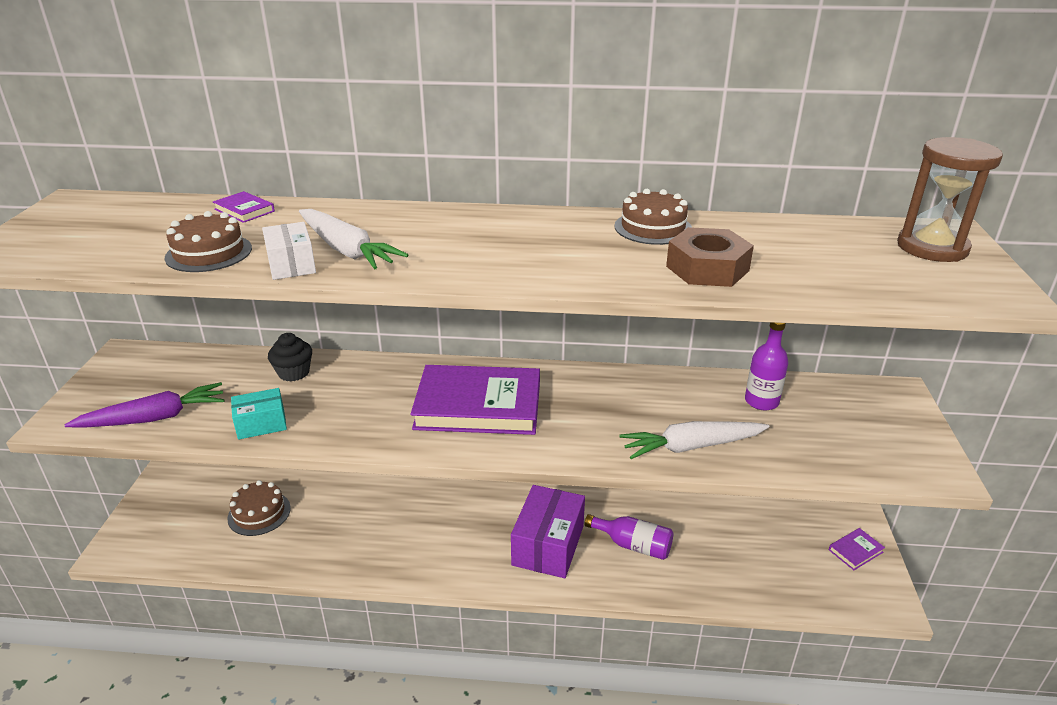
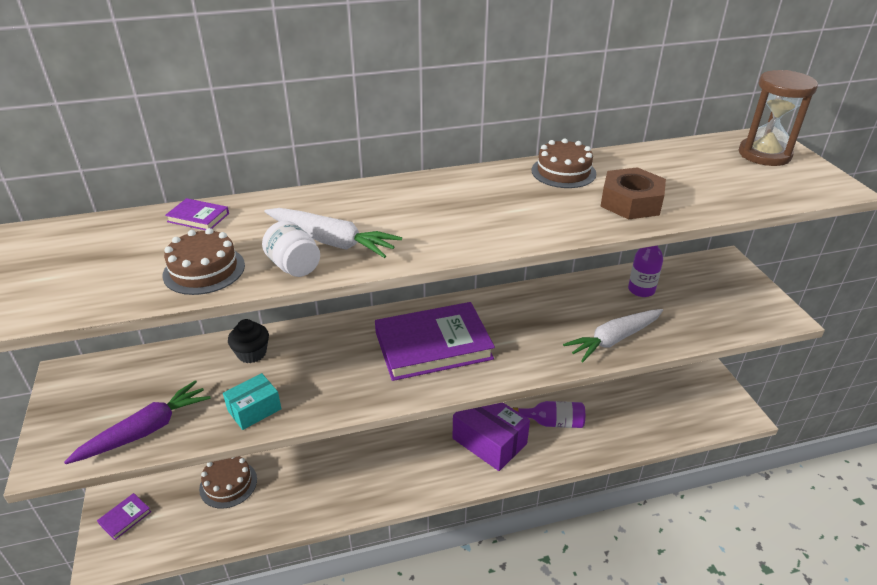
camera: 20 degrees left, 5 degrees up
(291, 264) = (294, 266): white box -> white jar
(548, 545) = (489, 441): purple box -> purple box turned 45 degrees counterclockwise
(855, 551) = (705, 382): purple book -> purple book (125, 518)

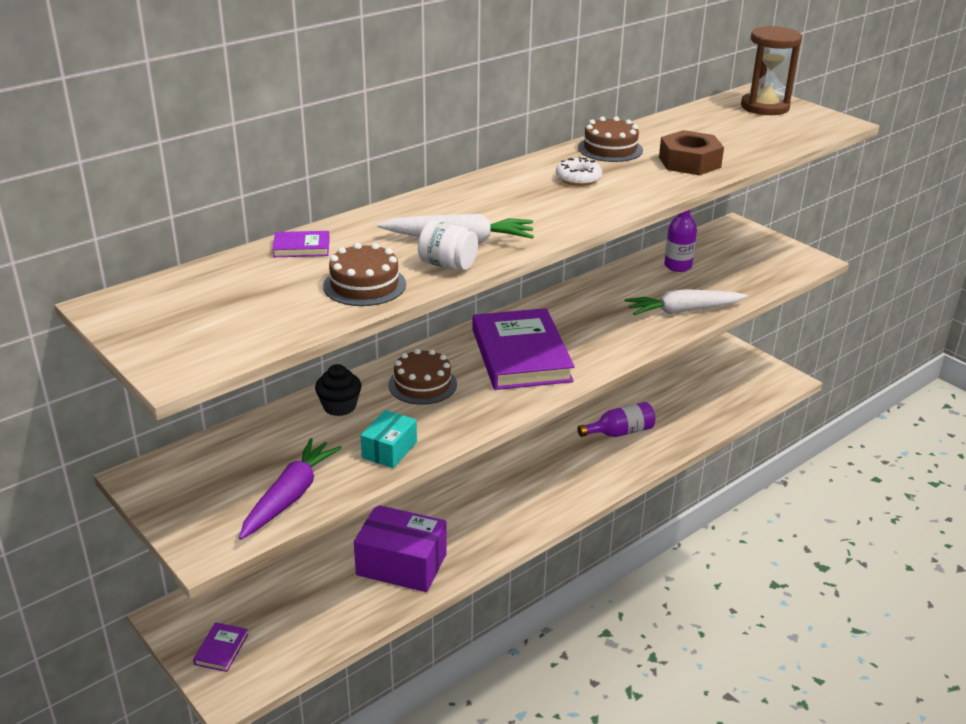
camera: 25 degrees left, 5 degrees down
(228, 484) = (318, 583): brown cake -> brown cake (422, 384)
(433, 345) = (521, 355): purple book -> purple book turned 60 degrees counterclockwise
(489, 441) = (569, 465): purple box -> purple box (401, 564)
(503, 198) = (578, 178): none -> white donut
(614, 339) = (683, 311): white carrot -> white carrot turned 45 degrees clockwise

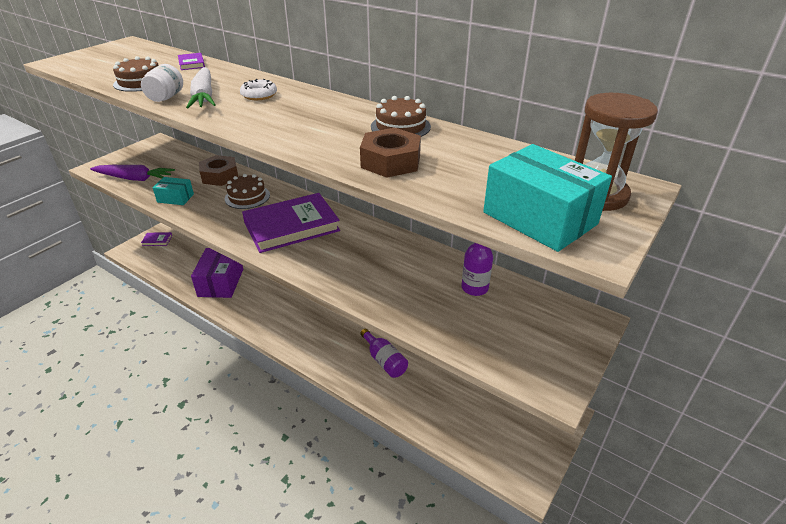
camera: 75 degrees right, 5 degrees up
(339, 406) = (220, 176): black cupcake -> brown nut
(578, 178) = (327, 120): white donut -> white donut (259, 95)
(683, 311) = (389, 298): white carrot -> none
(797, 129) = (539, 218): none -> turquoise box

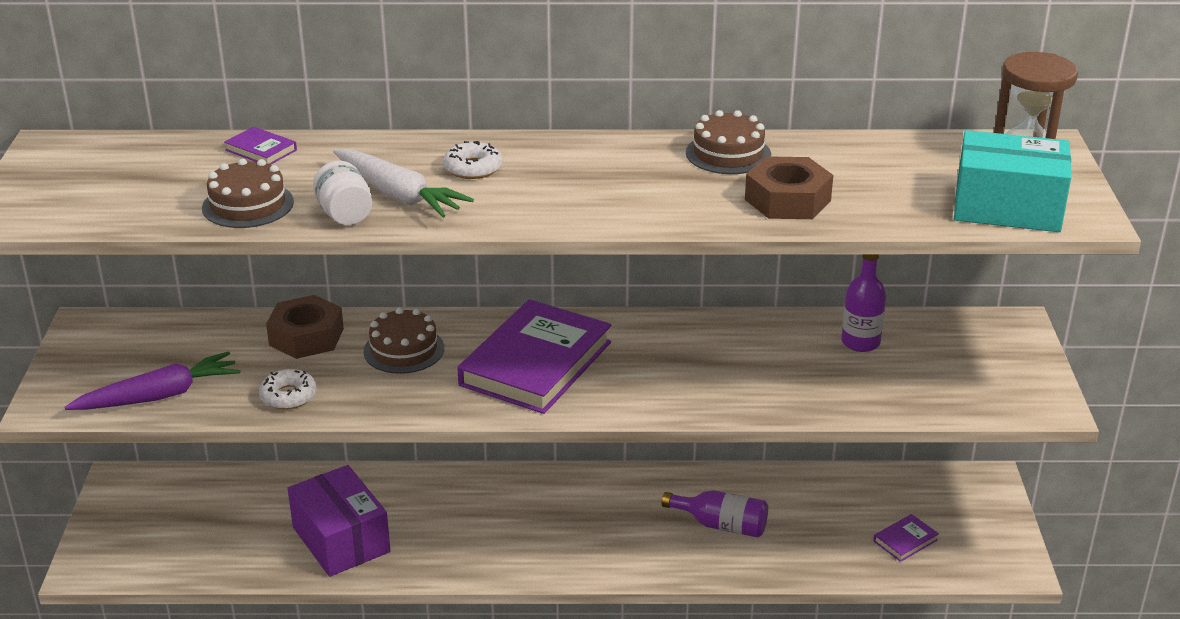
camera: 35 degrees left, 5 degrees down
(157, 240) = (120, 529): purple book -> purple book (905, 540)
(175, 198) = (288, 396): turquoise box -> white donut

